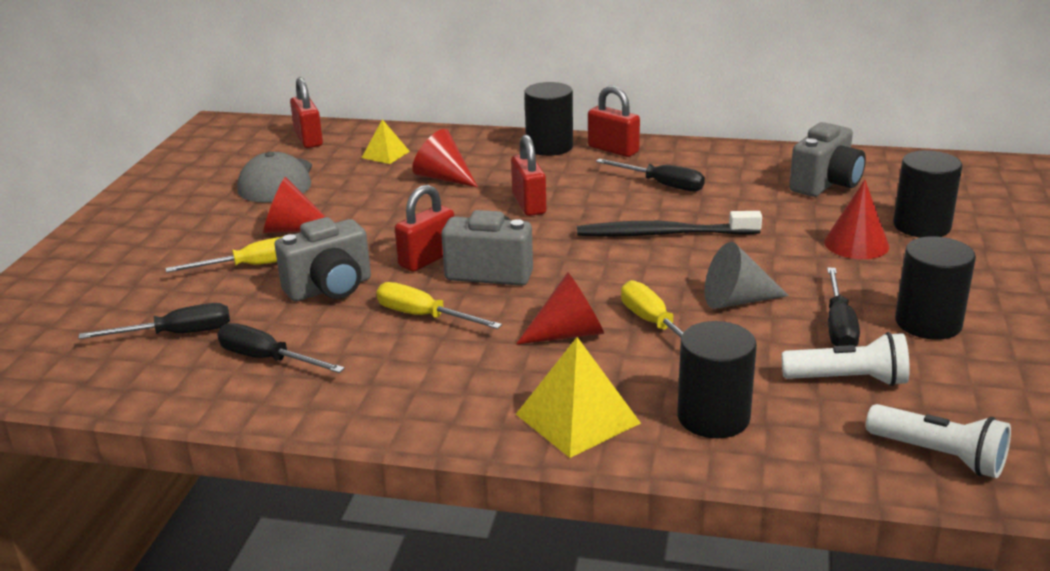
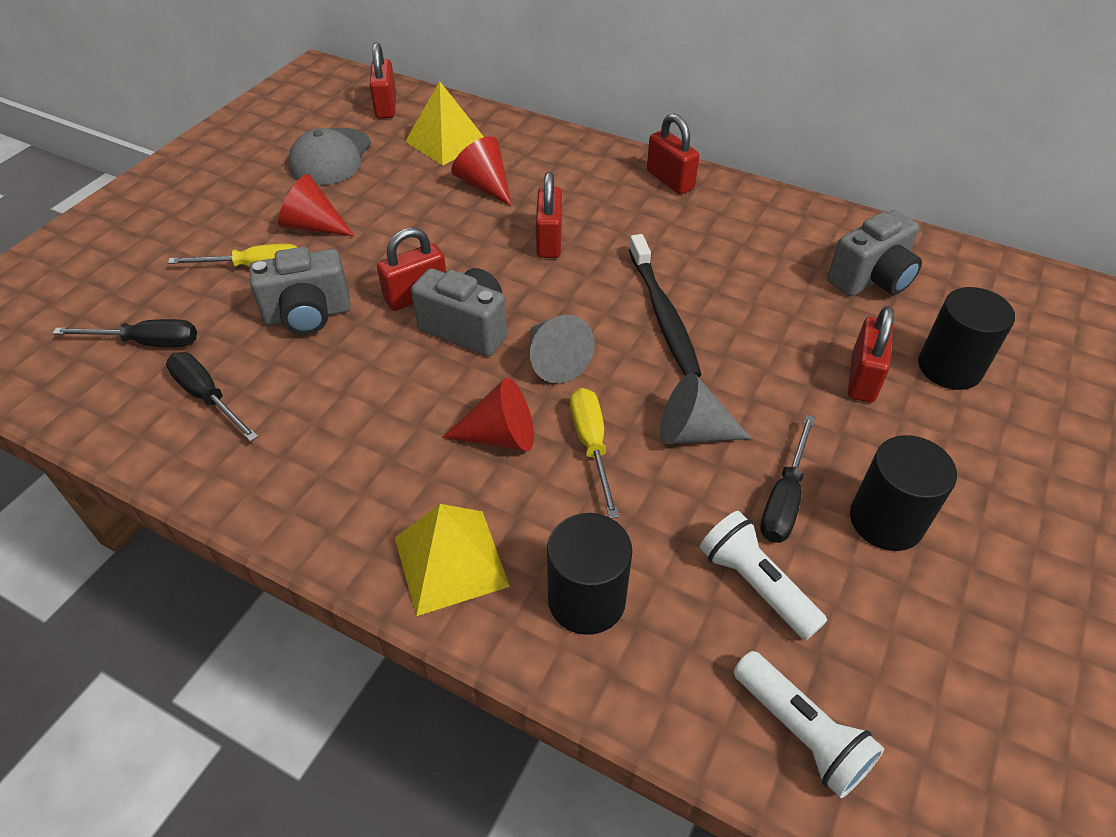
camera: 15 degrees right, 20 degrees up
(385, 154) = (446, 141): yellow pyramid -> yellow pyramid, size x1.69
(424, 316) = (375, 375): yellow screwdriver -> none
(549, 147) = (608, 163): black cylinder -> none
(586, 278) = (554, 360): none -> grey cone
(662, 185) = (695, 242): black screwdriver -> none
(663, 234) = (663, 314): black toothbrush -> black toothbrush turned 120 degrees counterclockwise
(848, 380) = (755, 584): white flashlight -> white flashlight turned 150 degrees counterclockwise
(856, 244) = (862, 378): red cone -> red padlock

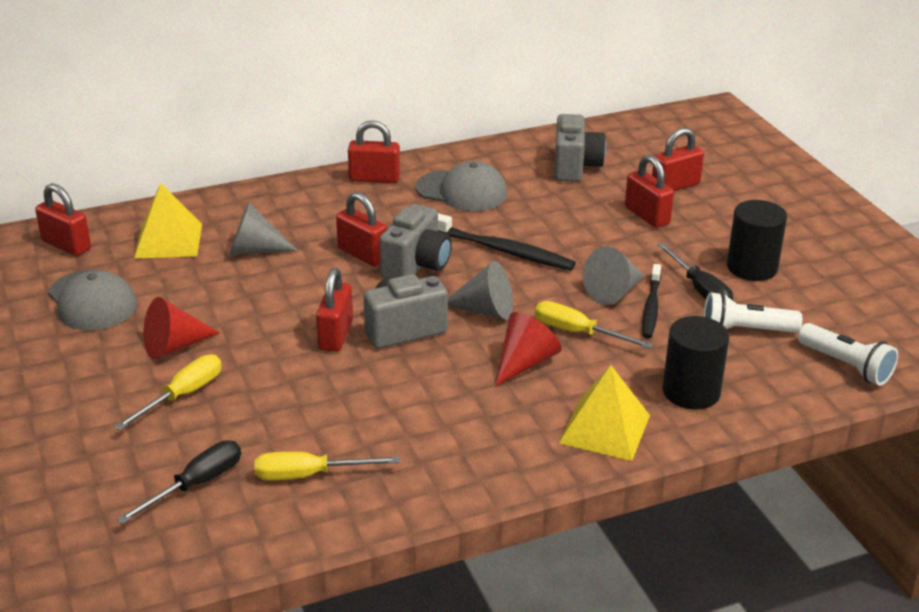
camera: 50 degrees left, 15 degrees down
(207, 397) = (309, 475): black screwdriver -> yellow screwdriver
(308, 315) = (283, 392): grey camera -> grey camera (416, 266)
(485, 185) = (255, 250): red cone -> grey cone
(701, 477) = (651, 307): none -> black toothbrush
(723, 236) = (462, 191): none -> grey cap
(801, 732) = (846, 366): white flashlight -> white flashlight turned 45 degrees clockwise
(949, 367) = (675, 186): black cylinder -> red padlock

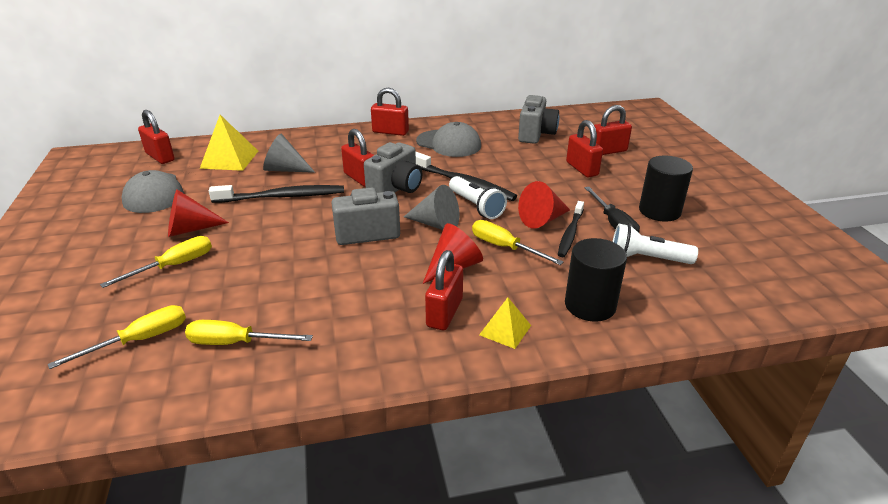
camera: 10 degrees right, 0 degrees up
(196, 484) = (140, 340): black screwdriver -> yellow screwdriver
(271, 290) = (282, 197): none -> black toothbrush
(336, 335) = (313, 232): red padlock -> red padlock (444, 312)
(605, 429) = (505, 330): yellow pyramid -> yellow pyramid, size x0.59
(614, 292) = (542, 220): grey cone -> red cone
(846, 366) = (734, 297): white flashlight -> white flashlight (476, 206)

